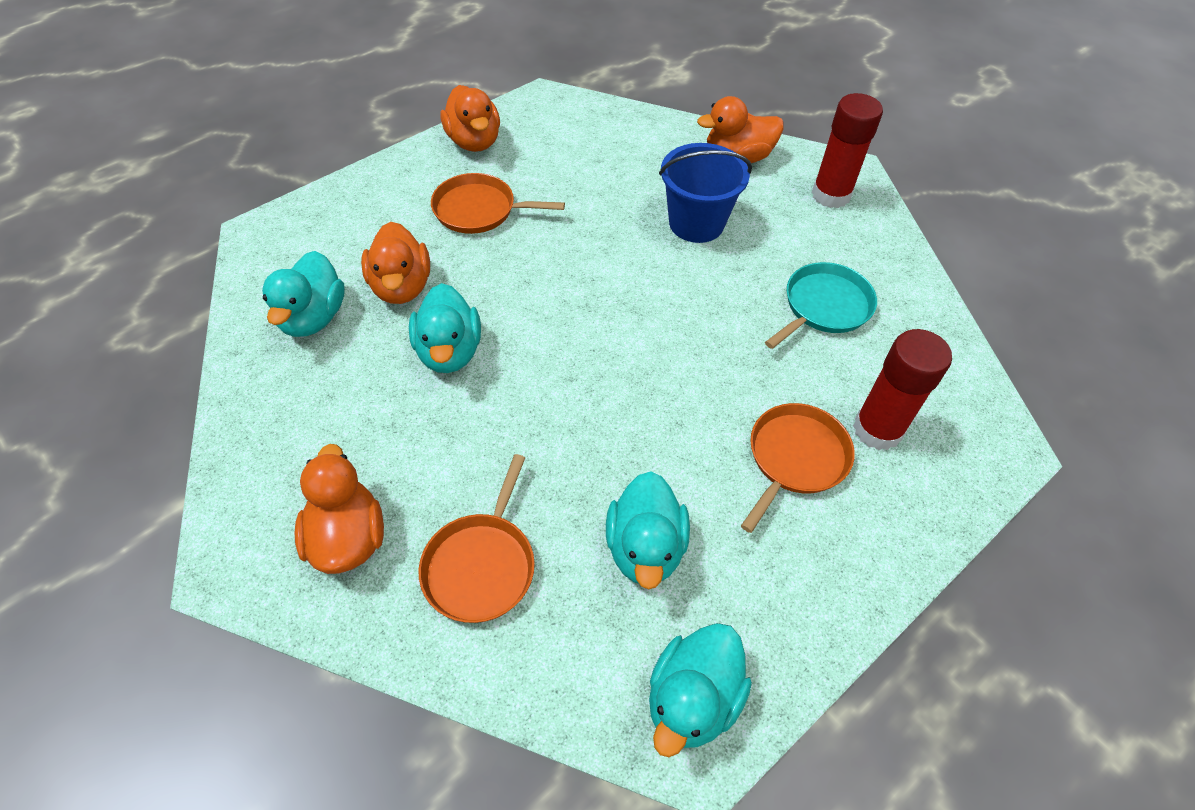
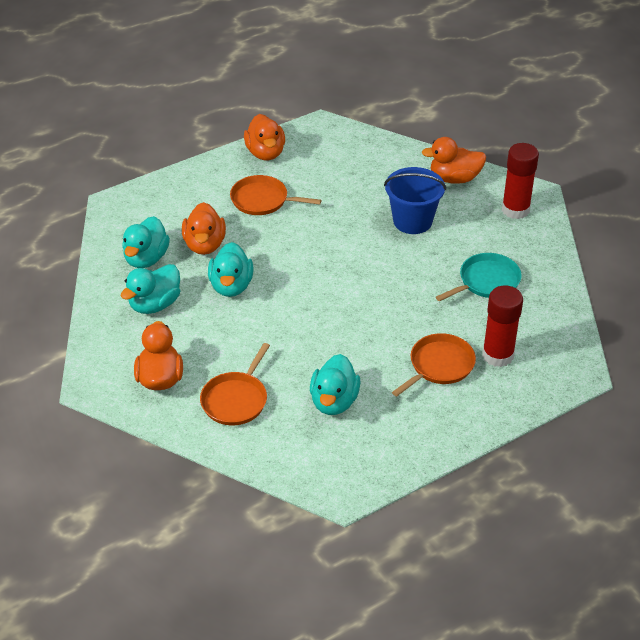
camera: 10 degrees right, 10 degrees down
(692, 699) = (344, 473): turquoise duck -> turquoise duck (154, 304)

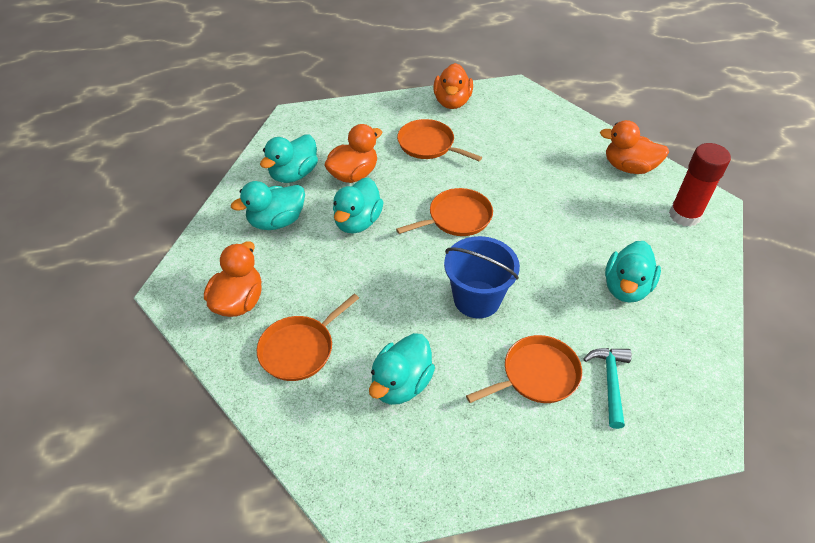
camera: 20 degrees right, 5 degrees up
(204, 245) = (353, 174): orange duck -> orange duck turned 150 degrees counterclockwise
(319, 260) = (456, 218): none -> orange pan
(412, 221) = (568, 201): blue bucket -> blue bucket (477, 299)
(486, 281) = (626, 288): turquoise pan -> turquoise duck
(498, 355) = (610, 382): red glue stick -> turquoise hammer

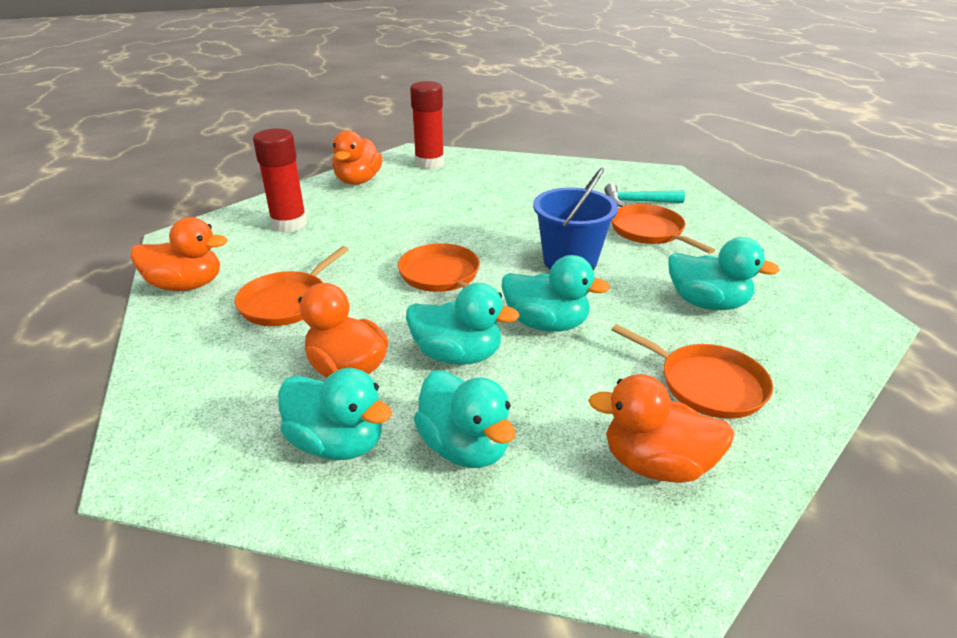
camera: 95 degrees left, 15 degrees down
(539, 135) = (289, 224): none -> red glue stick
(626, 288) = (527, 191): turquoise duck -> turquoise duck (546, 324)

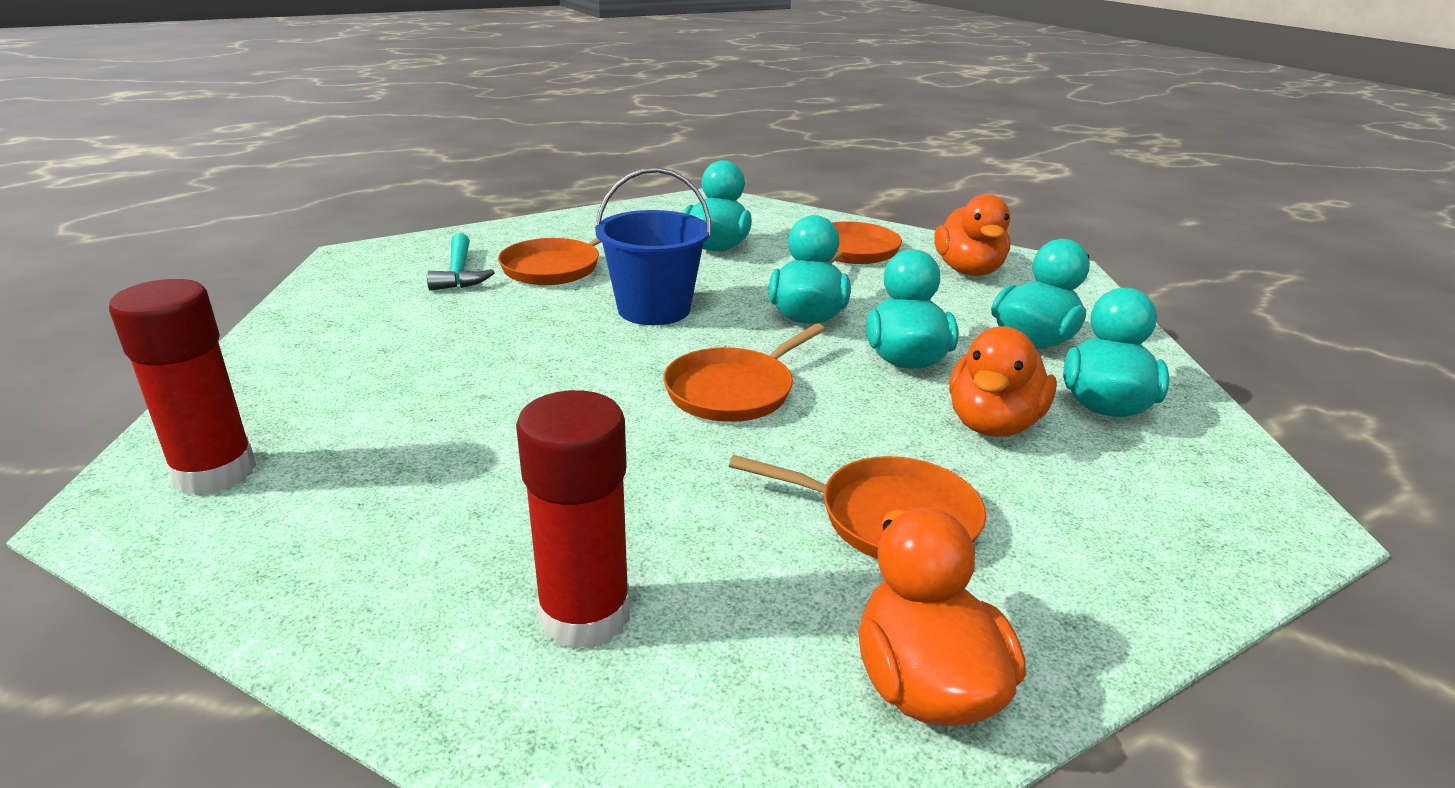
camera: 105 degrees left, 5 degrees down
(358, 181) = (311, 565): orange duck -> none

